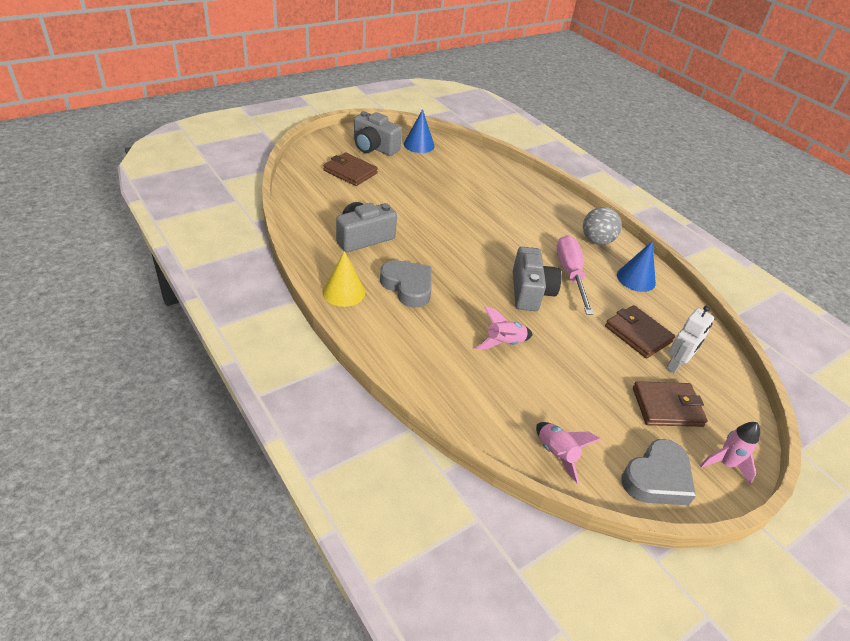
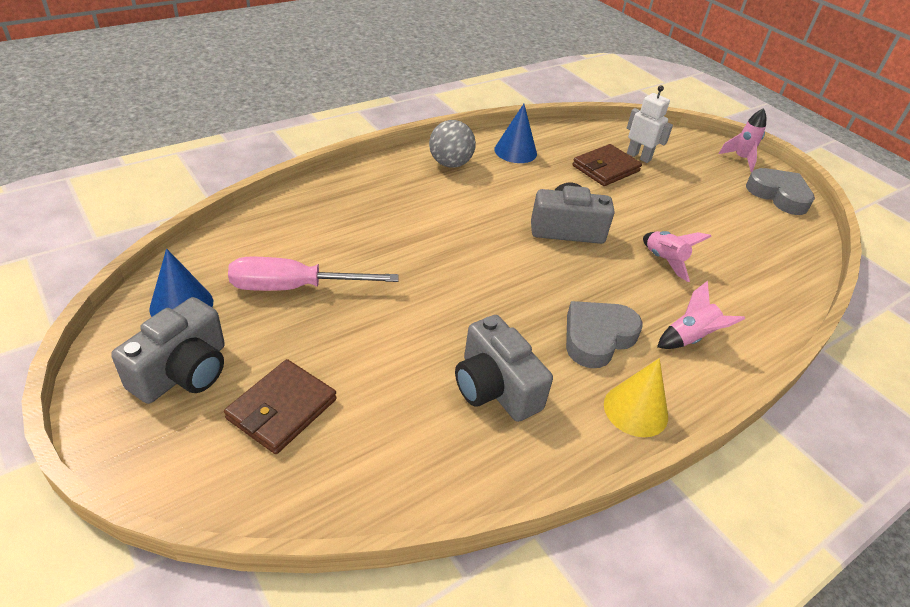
camera: 90 degrees left, 0 degrees up
(556, 454) = (792, 246): pink rocket -> pink rocket (690, 338)
(570, 274) = (523, 194): pink screwdriver -> pink screwdriver (294, 287)
(667, 407) = (695, 173): brown wallet -> none

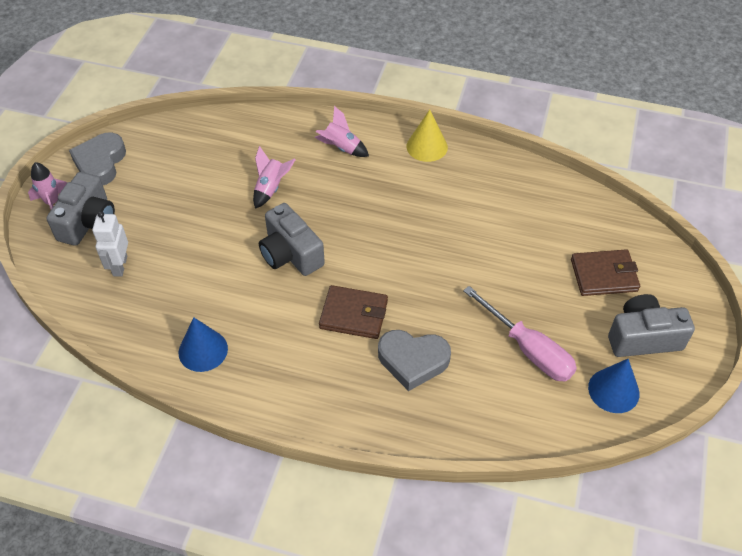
camera: 125 degrees left, 10 degrees up
(450, 163) = (277, 380): grey ball -> none
(495, 387) = (481, 204): grey camera -> grey camera (88, 222)
(597, 337) = (389, 185): grey heart -> grey heart (413, 361)
(605, 168) = (167, 276): brown wallet -> brown wallet (354, 314)

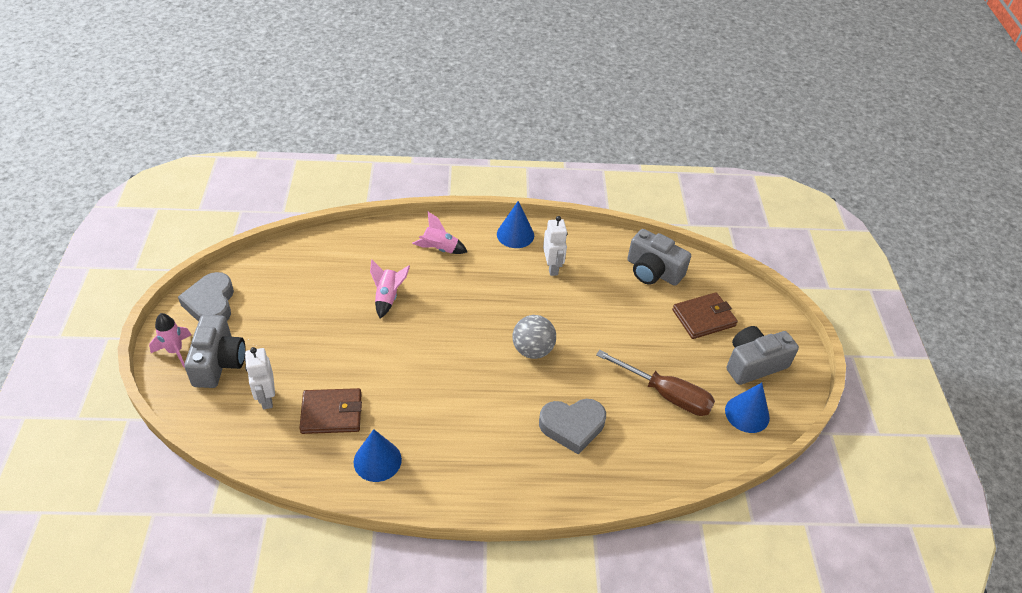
camera: 20 degrees left, 5 degrees down
(290, 254) = (428, 353): grey camera -> grey camera (653, 271)
(354, 314) = (505, 397): brown wallet -> brown wallet (331, 413)
(400, 272) = (532, 350): none -> grey ball
(427, 146) = (515, 234): yellow cone -> blue cone
(454, 188) = (552, 267): none -> white robot
(528, 349) = (666, 394): pink screwdriver -> brown screwdriver

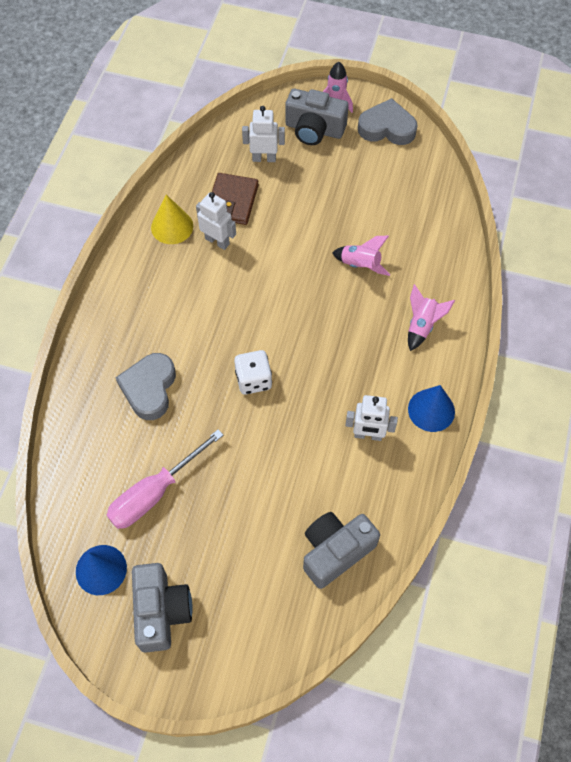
camera: 110 degrees right, 15 degrees up
(377, 460) = (172, 226): blue cone -> yellow cone
(387, 414) = (217, 241): none -> white robot
(532, 350) = (253, 380): grey ball -> white dice
(666, 394) = (155, 493): brown screwdriver -> pink screwdriver
(703, 318) = (245, 582): brown wallet -> none

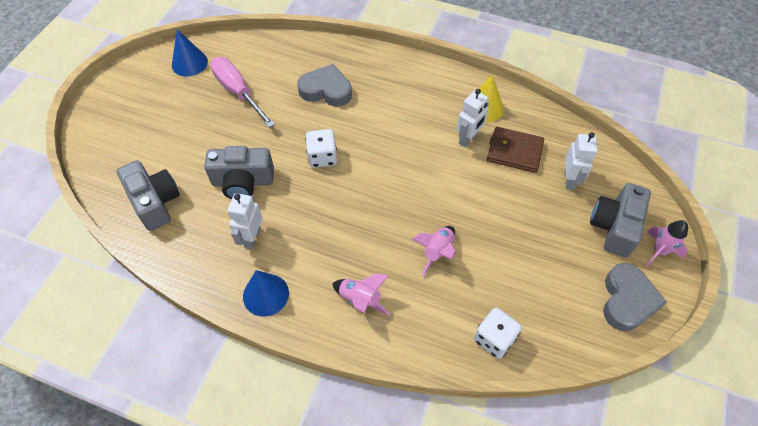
camera: 95 degrees right, 5 degrees down
(161, 611) = (148, 94): grey camera -> grey camera (243, 182)
(440, 221) = (494, 339): none -> white dice

